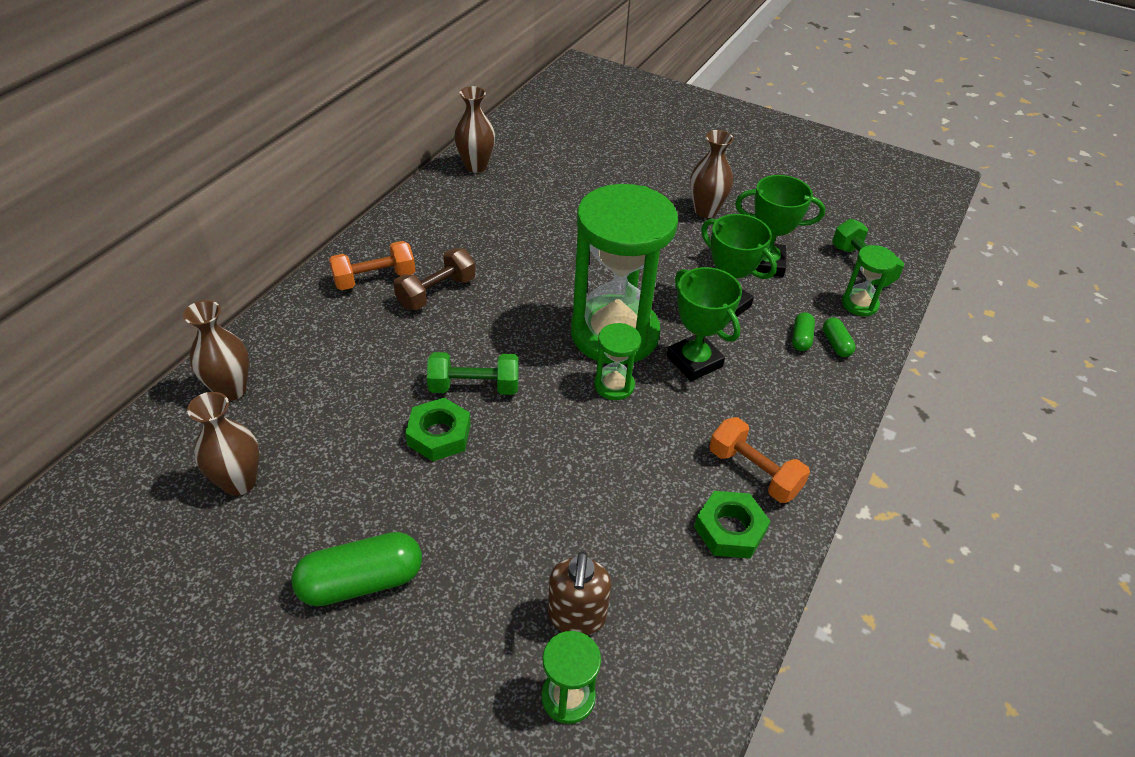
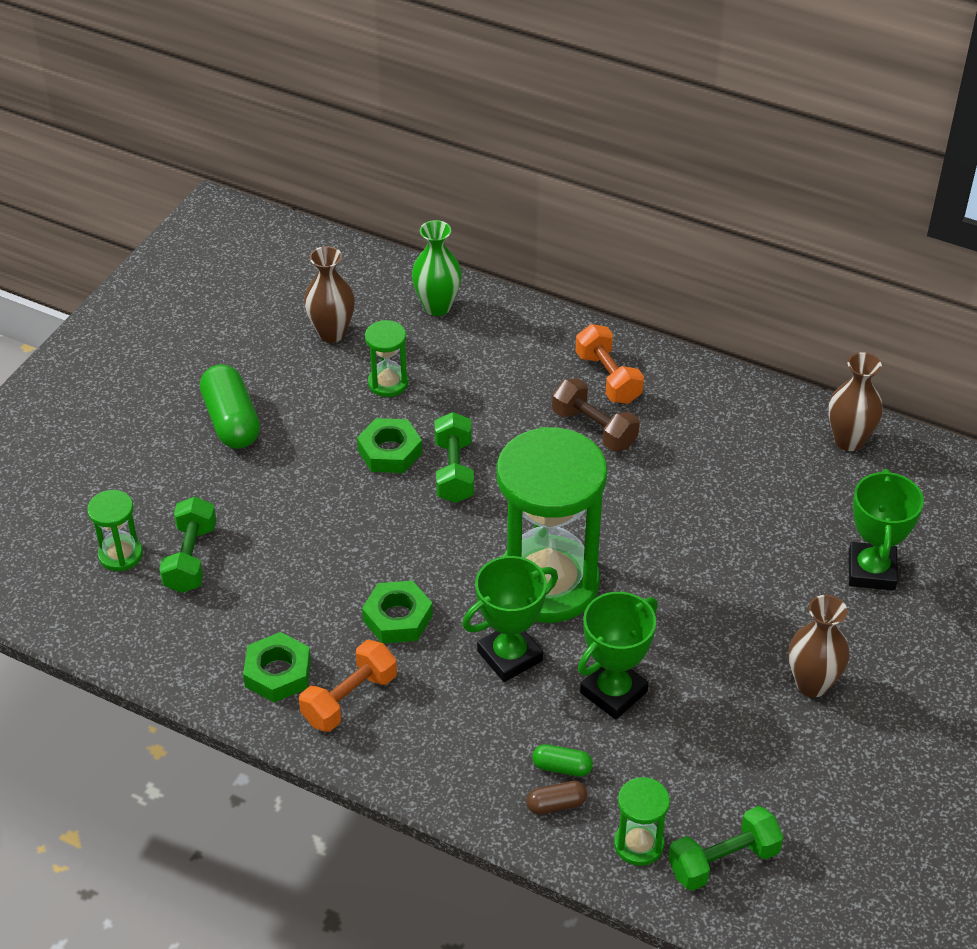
camera: 90 degrees right, 0 degrees up
(231, 390) = (437, 306): brown vase -> green vase
(576, 617) = (191, 558): brown soap dispenser -> green dumbbell
(614, 385) = (465, 583): green hourglass -> green hourglass (388, 383)
(656, 434) = (397, 618): none -> green nut
(765, 263) = (706, 743): green trophy -> green trophy (871, 571)
(836, 344) = (556, 804): green capsule -> brown capsule

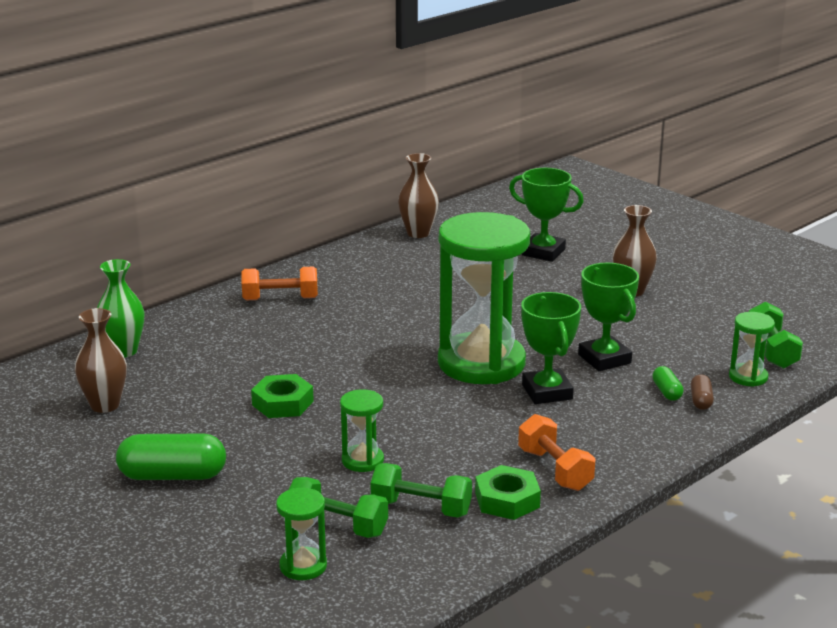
camera: 70 degrees left, 20 degrees down
(388, 383) = (197, 390): green hourglass -> green hourglass (362, 460)
(397, 618) = (478, 432): green nut -> none
(454, 471) = (330, 379): green dumbbell -> green dumbbell (421, 508)
(562, 767) = (667, 392): green capsule -> green capsule turned 45 degrees counterclockwise
(594, 429) = (331, 314): brown dumbbell -> none

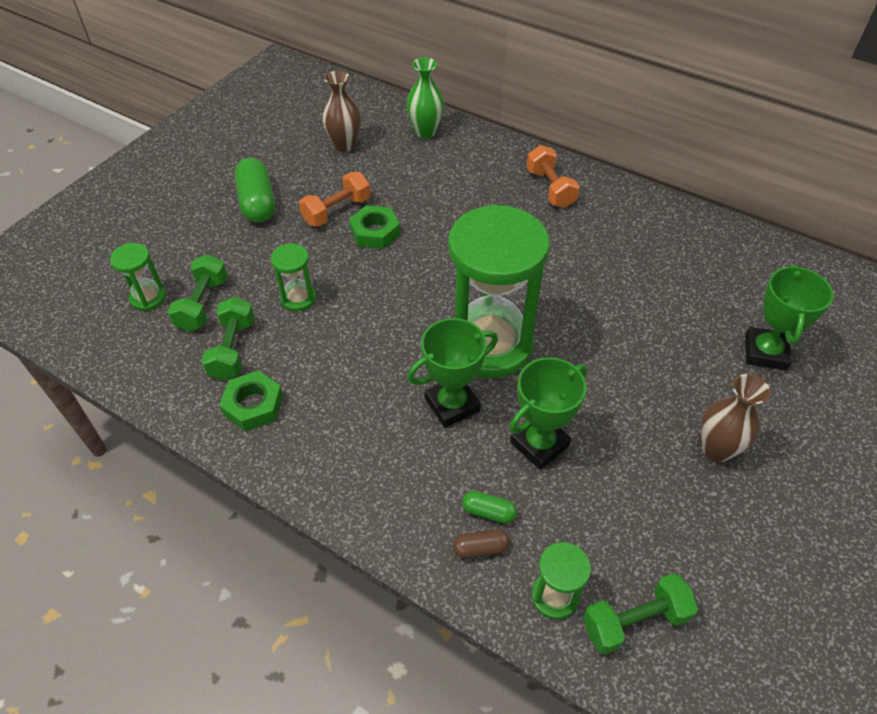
camera: 75 degrees right, 25 degrees up
(418, 233) = (741, 246): brown vase -> none
(555, 470) = (310, 433): orange dumbbell -> orange dumbbell (337, 211)
(667, 392) = (488, 512): green capsule -> green capsule turned 45 degrees clockwise

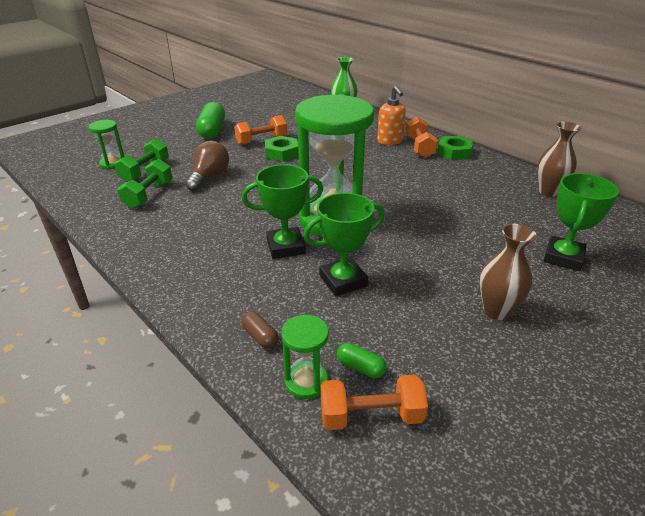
camera: 15 degrees right, 15 degrees down
(253, 405) = (143, 224): green nut -> green nut (454, 152)
(298, 298) = (209, 177): green hourglass -> brown light bulb
(344, 145) = (285, 113): brown vase -> brown vase (548, 192)
(480, 548) = (260, 336): brown capsule -> brown capsule turned 45 degrees clockwise
(488, 512) = (279, 315): green capsule -> green capsule (360, 367)
(508, 183) = (390, 141): none -> orange soap dispenser
(634, 621) = (371, 416): green dumbbell -> orange dumbbell

